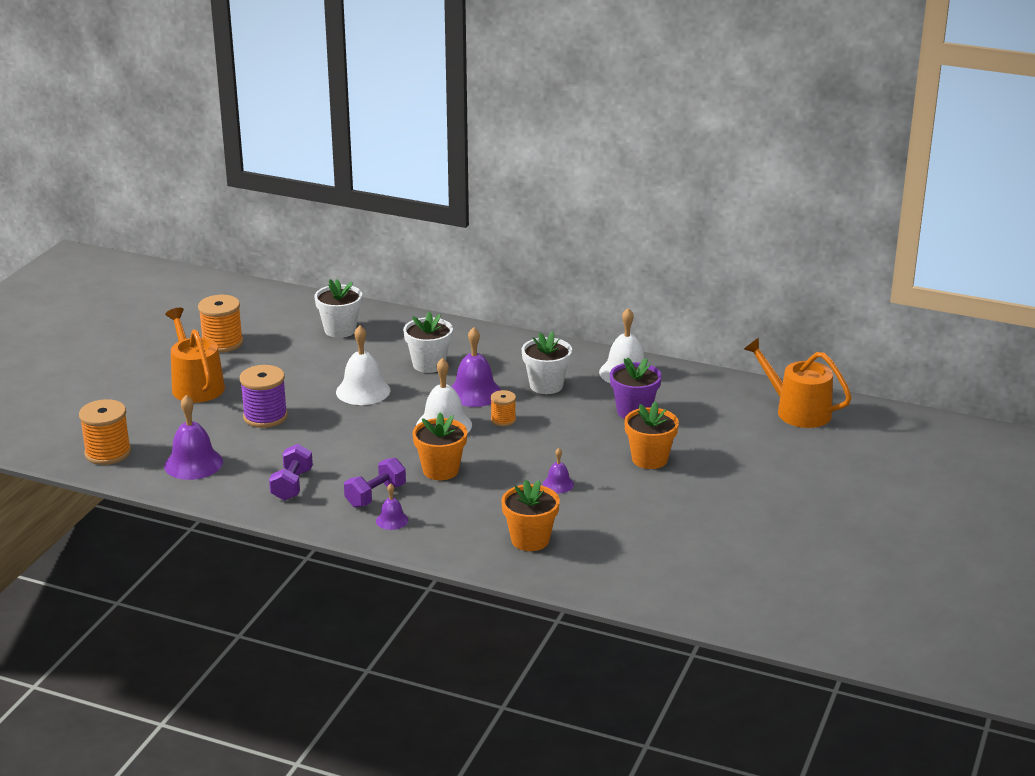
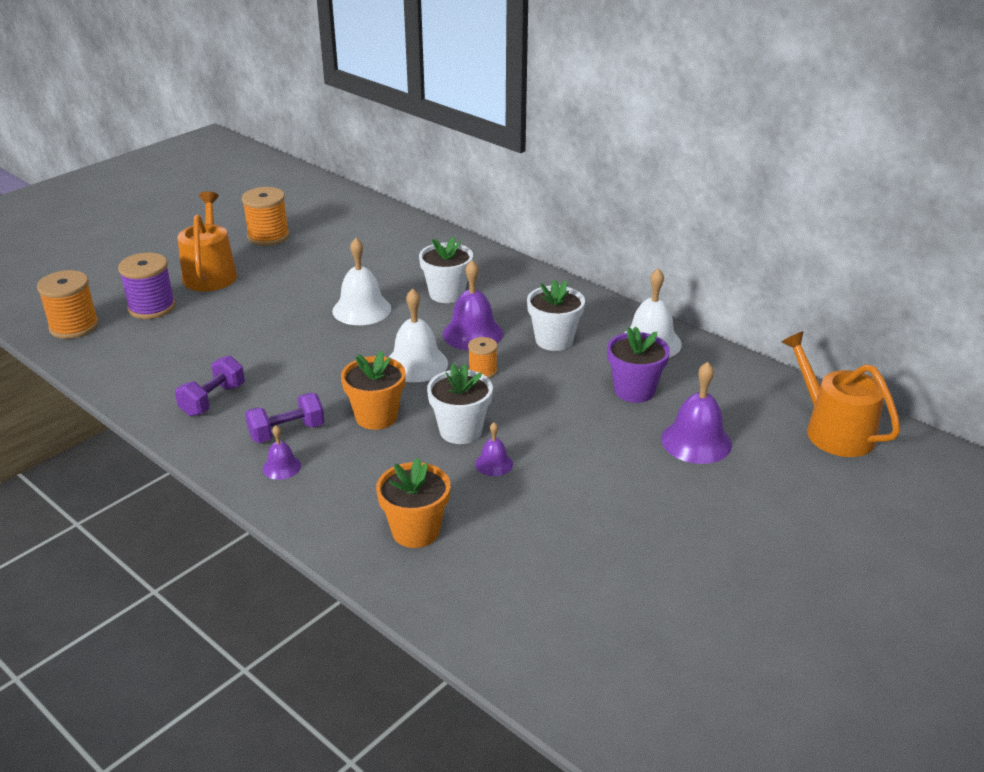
camera: 20 degrees right, 5 degrees up
(193, 463) = (140, 354): purple bell -> purple bell (696, 441)
(265, 416) = (247, 318): purple spool -> purple spool (152, 307)
(340, 330) = (386, 243): white flower pot -> white flower pot (460, 431)
(649, 459) = (619, 455): orange flower pot -> none

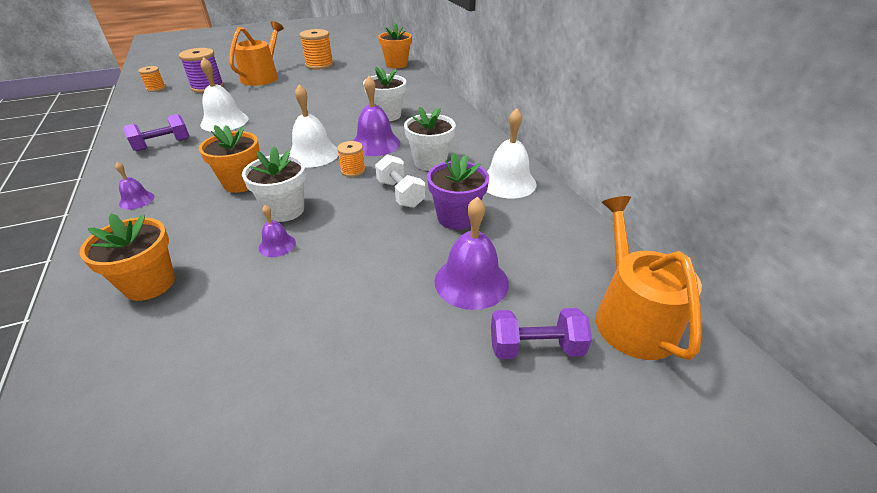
camera: 25 degrees right, 5 degrees up
(74, 326) = (156, 88): orange spool -> orange spool, size x0.57
(287, 432) = (173, 177): purple dumbbell -> purple dumbbell (535, 347)
(361, 309) = (321, 113): white bell -> white bell (224, 121)
(376, 214) = (396, 64): none -> orange flower pot
(558, 382) = (400, 194): none -> white dumbbell

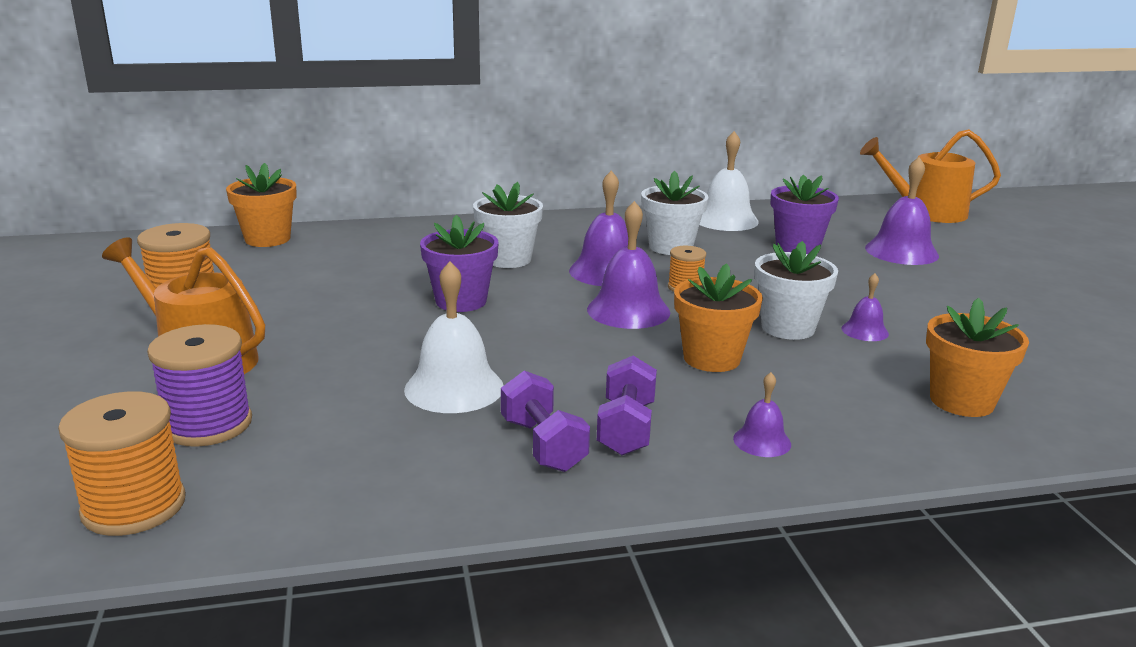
camera: 80 degrees left, 15 degrees down
(156, 88) = (134, 506): orange spool -> orange spool, size x1.75
(313, 154) = (628, 310): white bell -> purple bell
(323, 111) = (461, 301): none -> purple flower pot
(400, 194) = (748, 266): white dumbbell -> none
(535, 347) = (972, 241): purple dumbbell -> purple dumbbell (626, 428)

